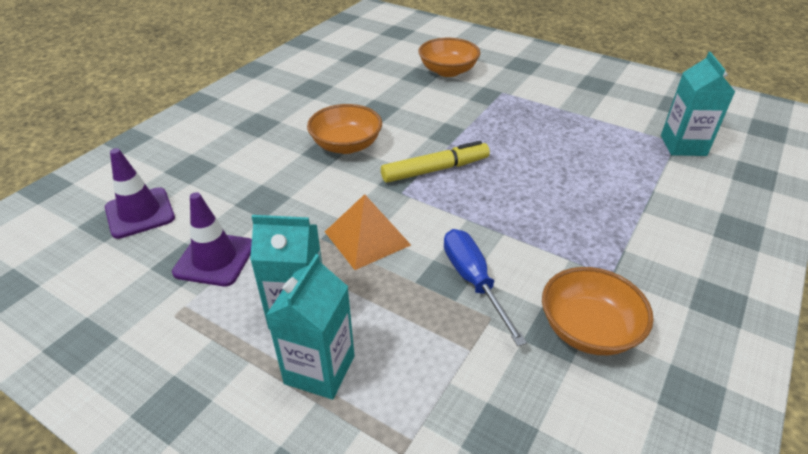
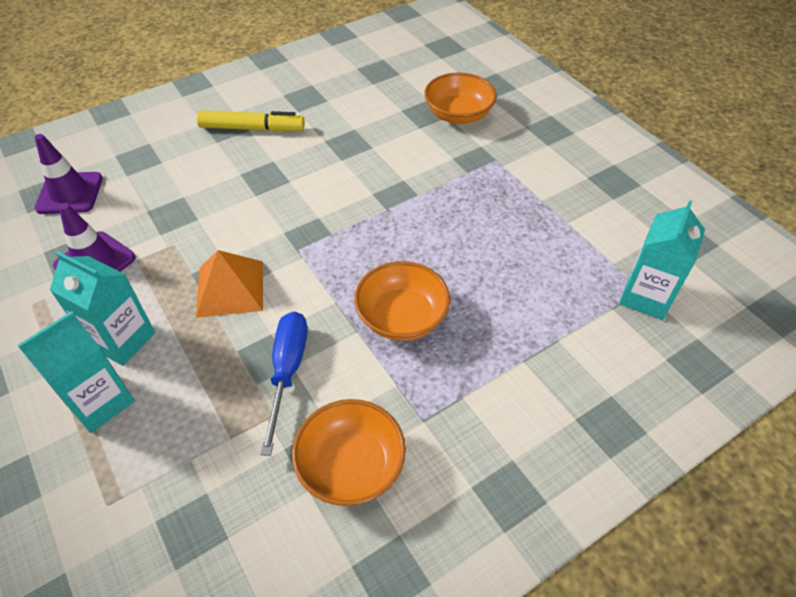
camera: 25 degrees right, 10 degrees up
(346, 145) = (287, 177): orange bowl -> orange bowl (402, 317)
(435, 170) = (349, 234): yellow marker -> yellow marker (252, 128)

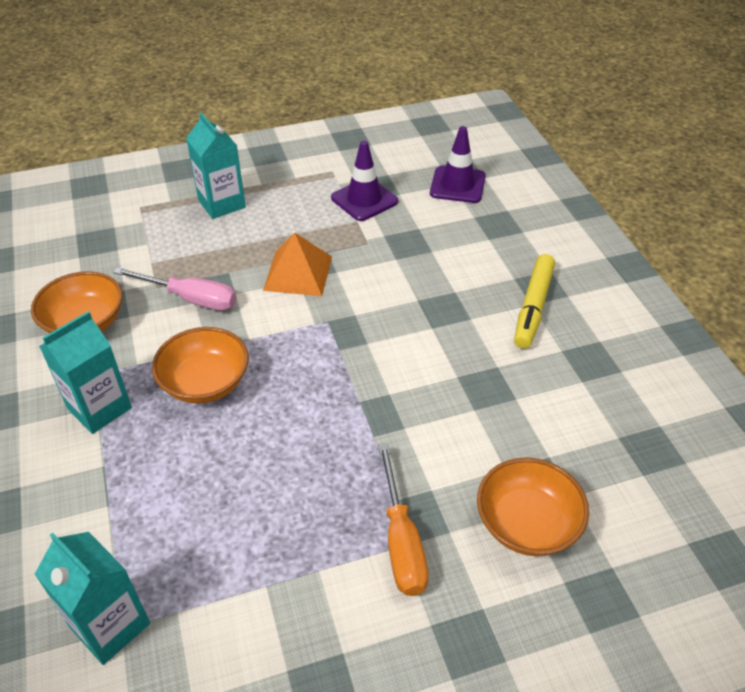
camera: 105 degrees right, 5 degrees down
(122, 340) = (273, 213): turquoise carton -> turquoise carton (99, 408)
(287, 371) = (190, 298): blue screwdriver -> pink screwdriver
(499, 165) = (401, 541): none -> orange screwdriver

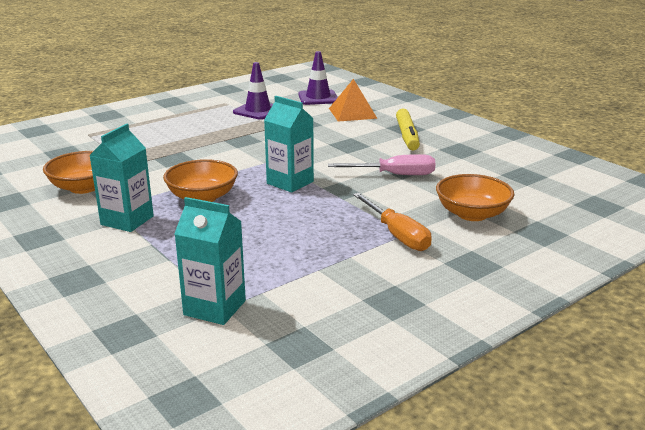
camera: 20 degrees left, 20 degrees down
(190, 298) = (161, 165): pink screwdriver -> pink screwdriver (394, 175)
(221, 204) = (152, 125): turquoise carton -> turquoise carton (290, 182)
(298, 273) = (234, 145): orange pyramid -> orange pyramid (352, 113)

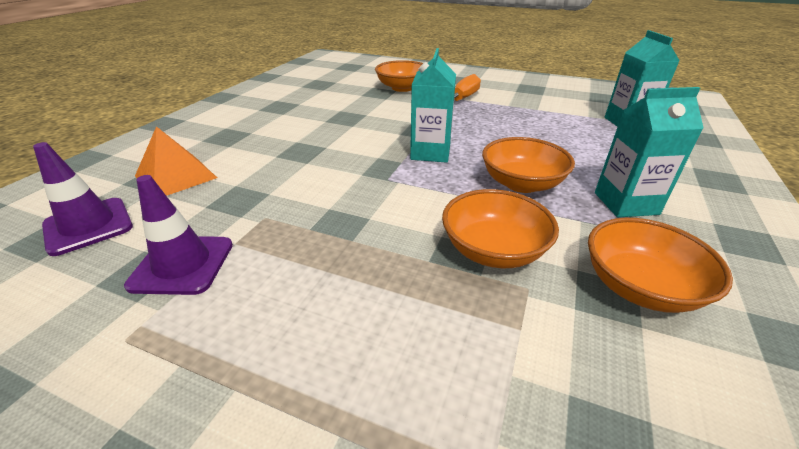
camera: 120 degrees left, 10 degrees up
(163, 166) = (493, 250): none -> orange bowl
(394, 175) = (362, 118): pink screwdriver -> none
(407, 136) = (254, 131): yellow marker -> none

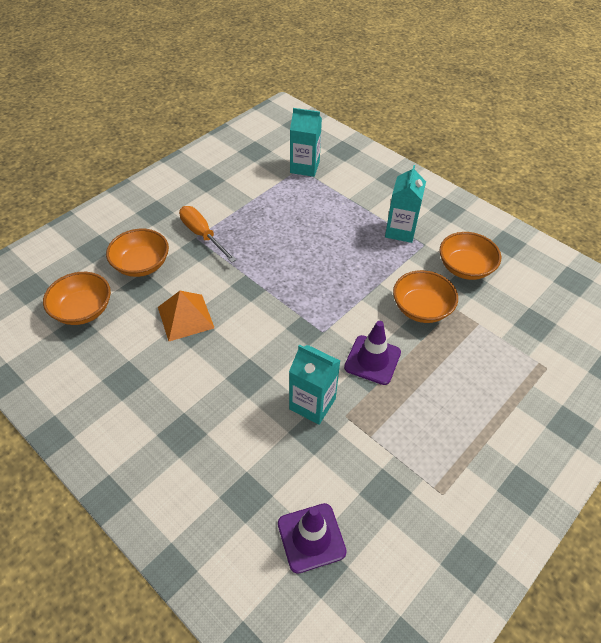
camera: 70 degrees left, 15 degrees up
(175, 176) = (252, 477): orange pyramid -> orange pyramid (185, 317)
(182, 264) = (384, 467): purple traffic cone -> purple traffic cone (372, 360)
(430, 152) = (295, 294): turquoise carton -> turquoise carton (312, 404)
(521, 183) = (360, 264): orange bowl -> orange bowl (83, 310)

